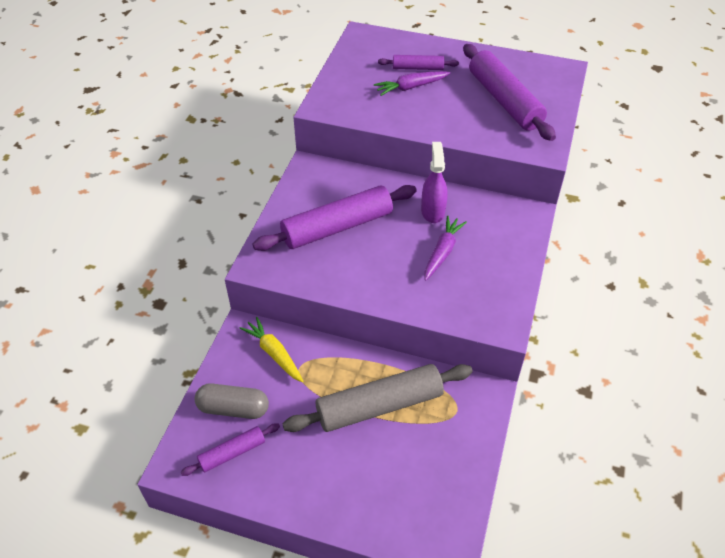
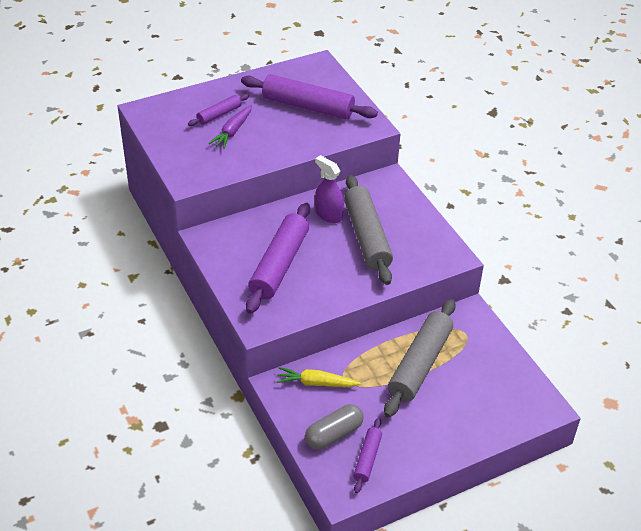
camera: 45 degrees left, 5 degrees down
(442, 252) = (366, 237): purple carrot -> grey rolling pin

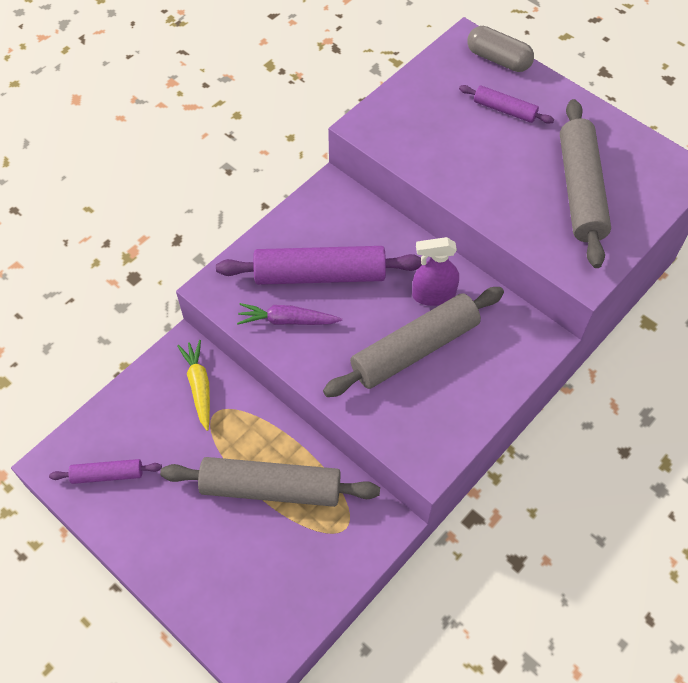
camera: 70 degrees right, 15 degrees up
(233, 131) = (481, 134): purple carrot -> purple carrot (287, 320)
(308, 106) = (580, 190): purple rolling pin -> grey rolling pin
(328, 214) = (433, 295): purple spray bottle -> purple spray bottle turned 120 degrees counterclockwise
(334, 434) = (131, 429): grey capsule -> grey capsule (498, 59)

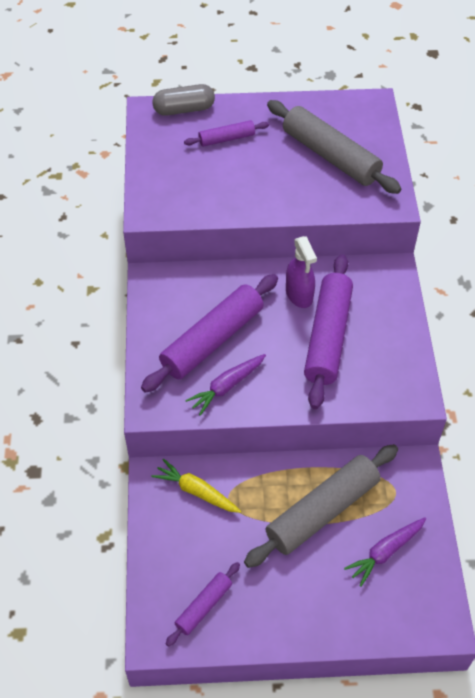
camera: 45 degrees left, 5 degrees down
(280, 566) = (385, 552): none -> purple carrot
(414, 349) = (327, 337): grey rolling pin -> purple rolling pin
(433, 295) = (299, 294): purple spray bottle -> purple spray bottle turned 60 degrees counterclockwise

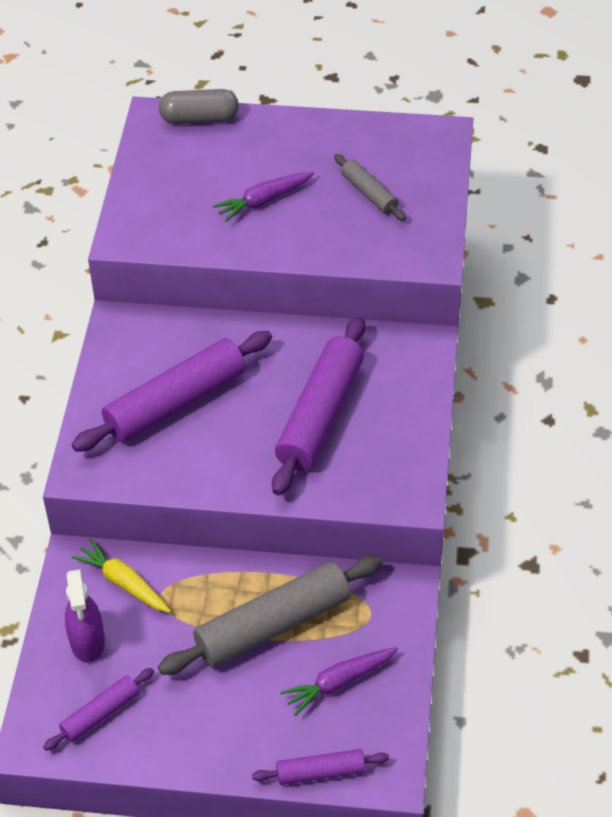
camera: 10 degrees right, 5 degrees down
(226, 139) = (243, 160): purple rolling pin -> purple rolling pin (320, 772)
(227, 387) = (179, 459): purple carrot -> purple carrot (263, 201)
(299, 294) = (298, 361): purple spray bottle -> purple spray bottle (87, 641)
(330, 156) = (369, 193): grey rolling pin -> grey rolling pin, size x0.51

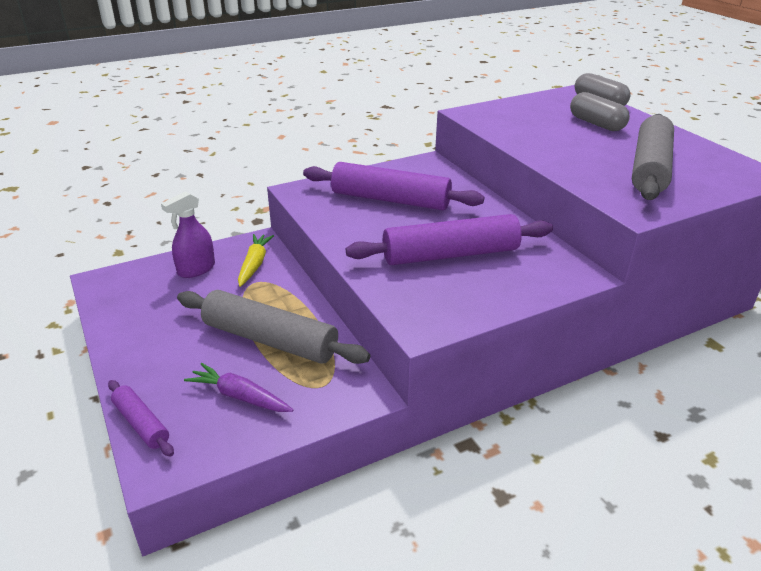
camera: 55 degrees right, 15 degrees down
(100, 714) = (139, 297): purple rolling pin -> none
(247, 160) = (596, 124): none -> grey capsule
(263, 201) = (573, 139): purple carrot -> none
(369, 193) = (650, 168): grey rolling pin -> grey rolling pin, size x1.95

